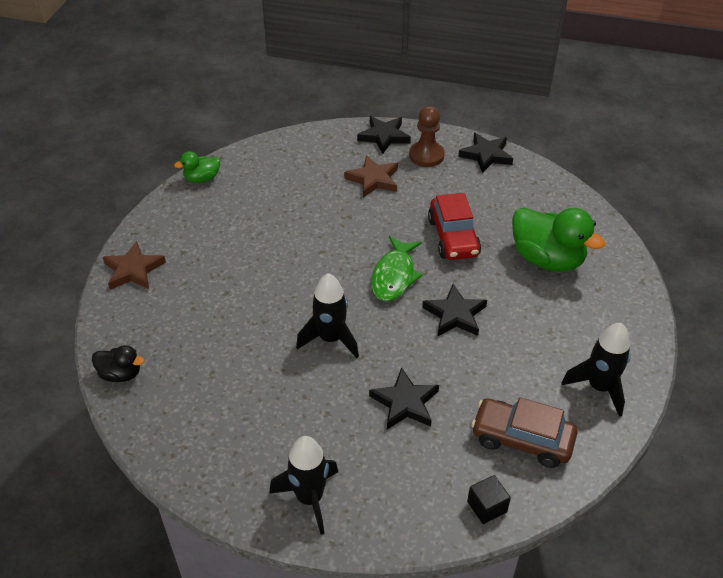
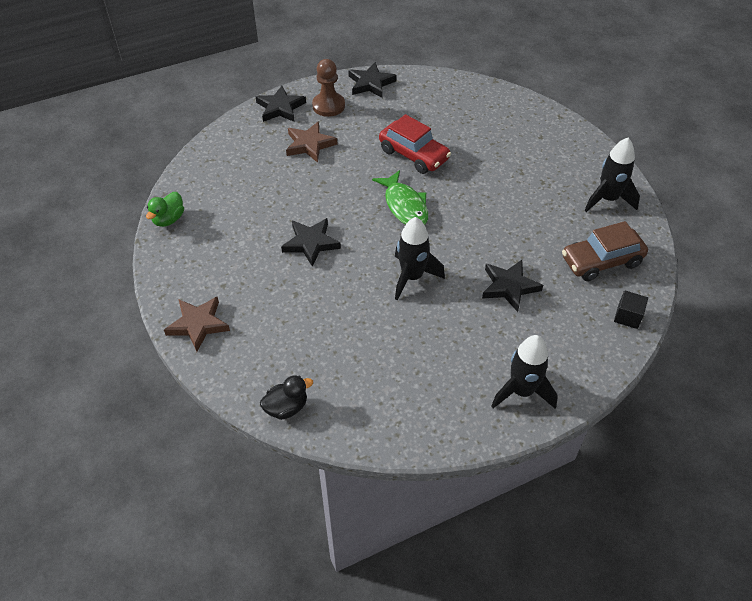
camera: 40 degrees left, 5 degrees up
(455, 315) = (474, 208): black star -> black star (311, 243)
(547, 259) = (490, 135): green duck -> none

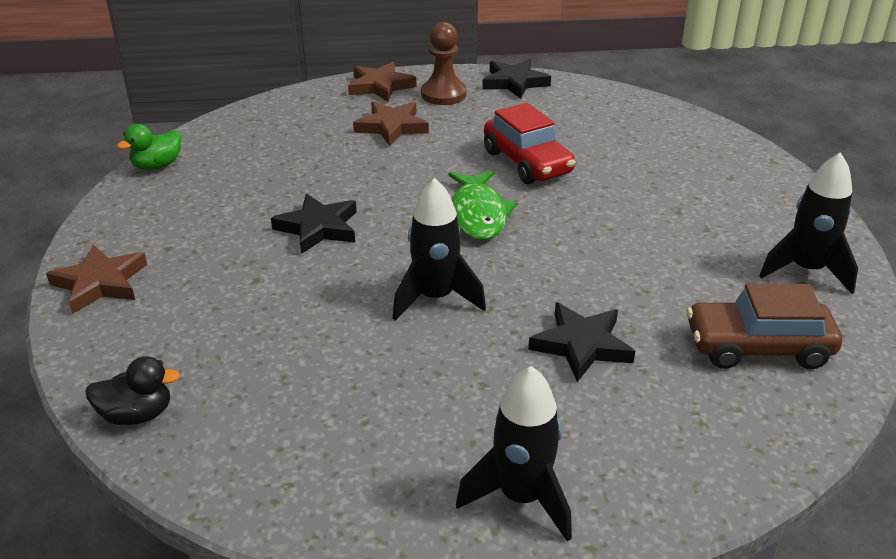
camera: 20 degrees right, 15 degrees down
(280, 108) = (380, 86): black star -> brown star
(627, 316) = (771, 436): black cube -> none

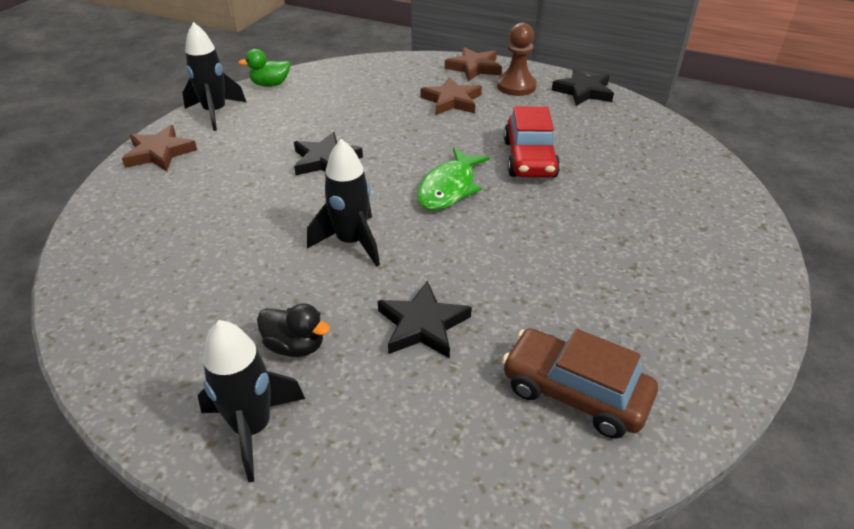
camera: 30 degrees right, 5 degrees up
(137, 414) = (90, 249): black duck -> black duck (295, 346)
(806, 270) = (695, 340): black rocket -> black rocket (215, 113)

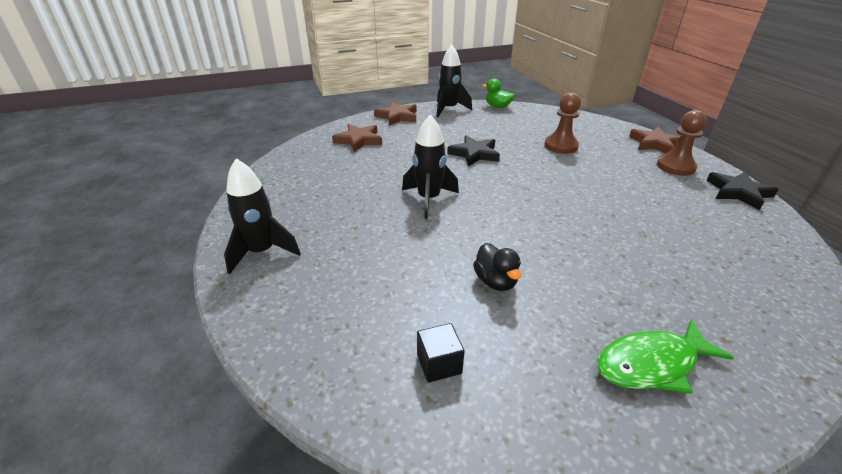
camera: 45 degrees right, 5 degrees down
(295, 346) = (330, 230): black duck -> black duck (495, 281)
(398, 108) = (561, 146): none -> brown pawn
(422, 325) = (405, 262): black star -> none
(449, 188) = (530, 202): green fish -> green fish (651, 364)
(452, 101) = (607, 156): brown star -> brown star (358, 140)
(529, 159) = (619, 213): red car -> none
(574, 393) = (439, 364): brown car -> black cube

